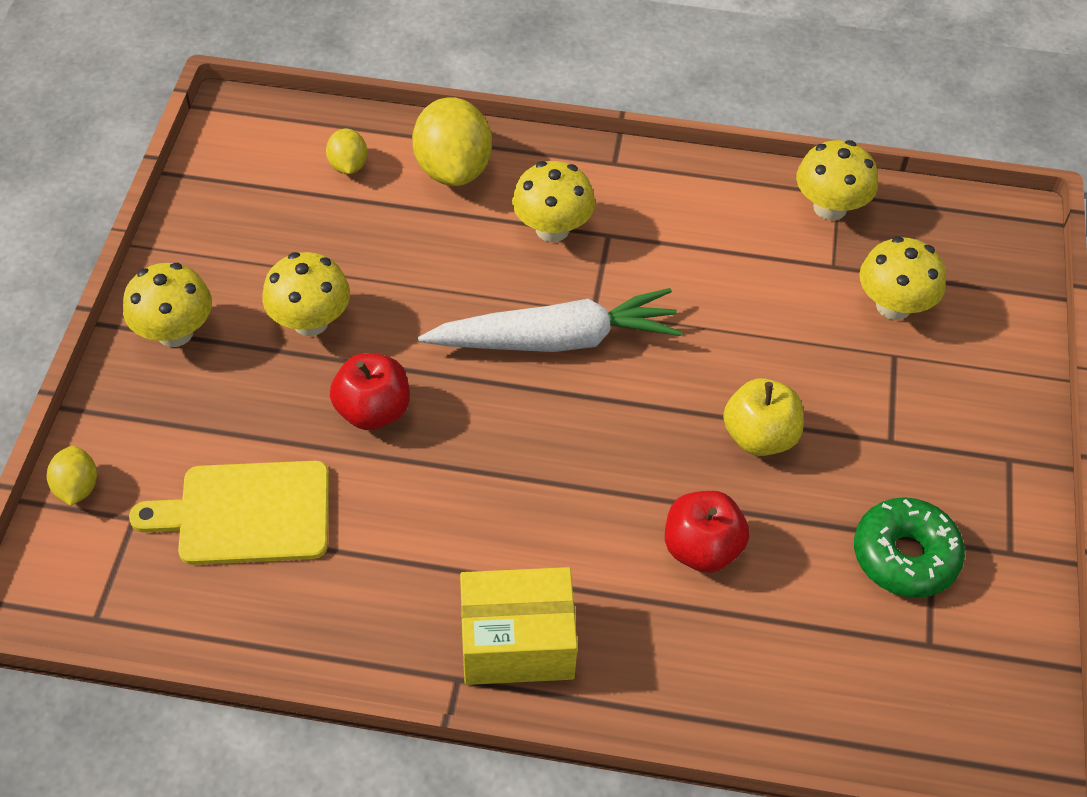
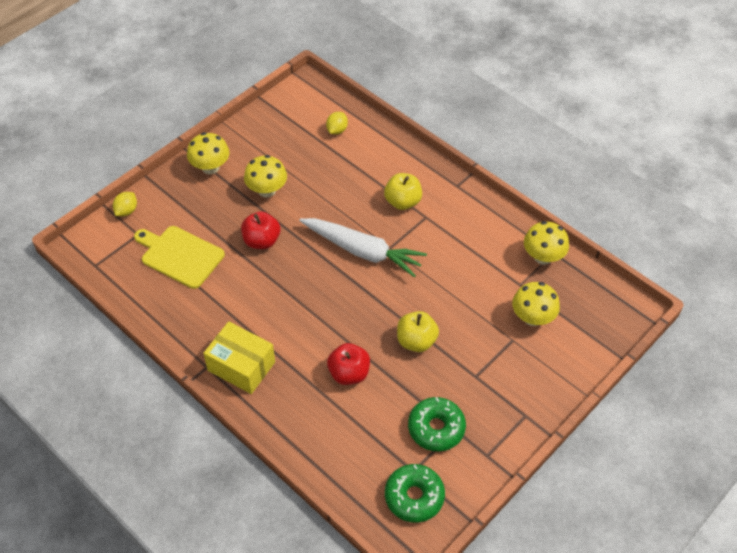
camera: 35 degrees right, 0 degrees up
(453, 169) = (381, 153): yellow lemon -> none
(552, 229) = (402, 202): yellow mushroom -> yellow apple
(966, 684) = (414, 497): none -> green donut

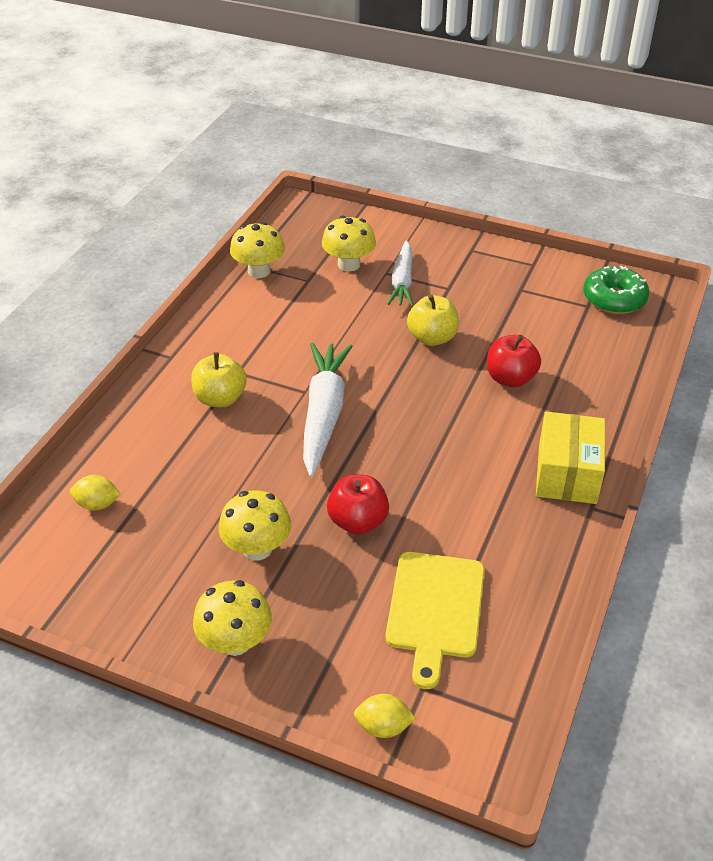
camera: 110 degrees left, 10 degrees down
(436, 428) = (529, 301): green donut -> none
(496, 347) = (402, 281): none -> white carrot

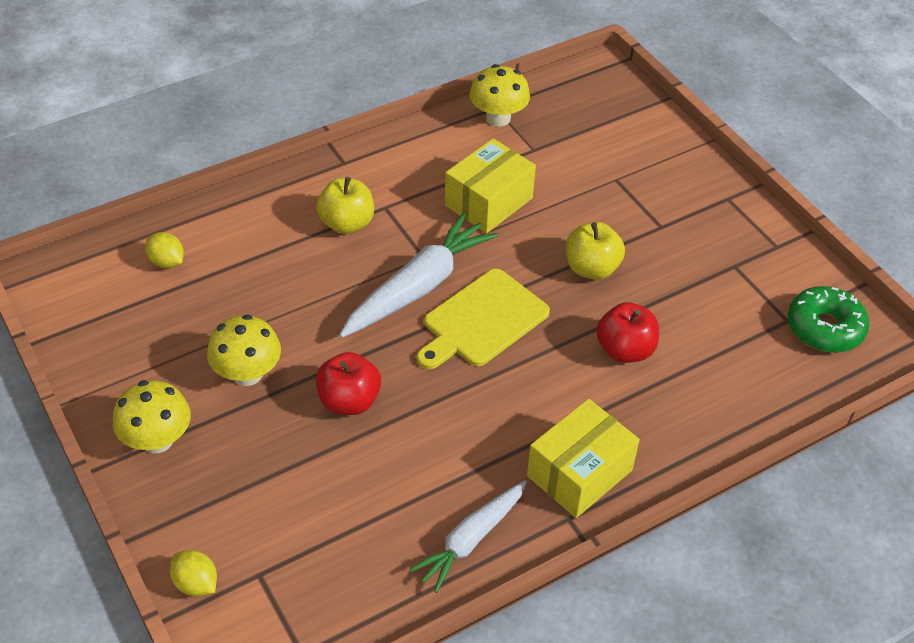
camera: 35 degrees right, 5 degrees up
(313, 330) = (488, 202): none -> yellow box
(349, 264) = (588, 153): yellow mushroom -> none
(402, 281) = (622, 196): white carrot -> white carrot (471, 539)
(435, 609) = (333, 517): yellow cutting board -> yellow cutting board (482, 321)

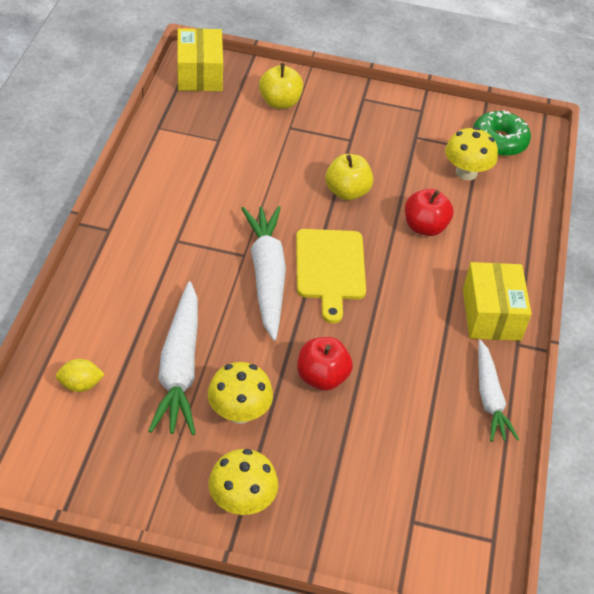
camera: 50 degrees left, 0 degrees up
(196, 583) = (387, 560): yellow lemon -> none
(251, 305) = (179, 368): none -> white carrot
(346, 223) = (167, 268): yellow apple -> yellow apple (280, 102)
(488, 202) = (236, 192): yellow box -> yellow box (200, 74)
(498, 118) = (169, 133): yellow mushroom -> yellow mushroom (466, 172)

